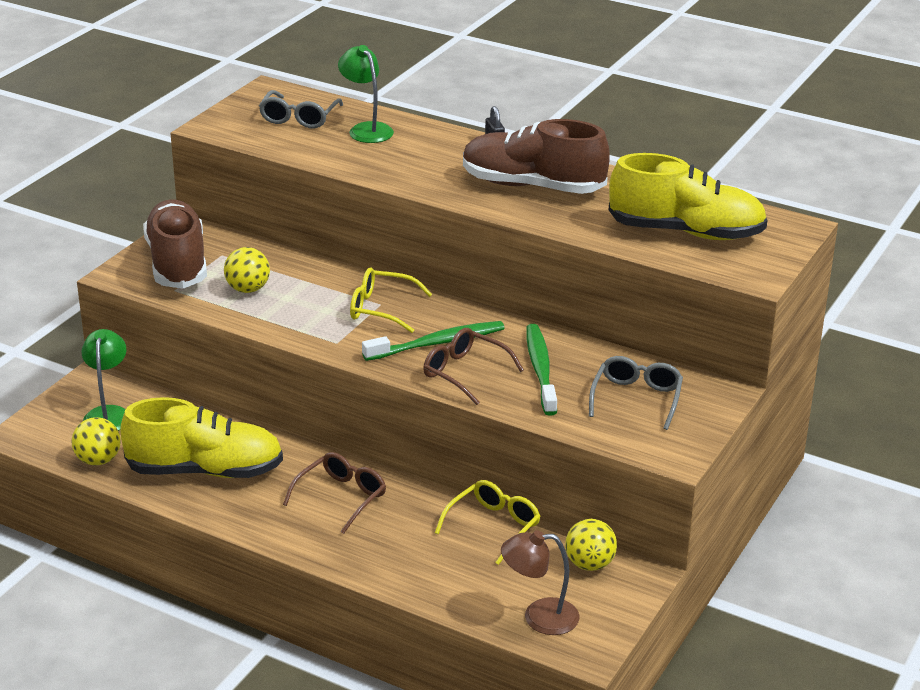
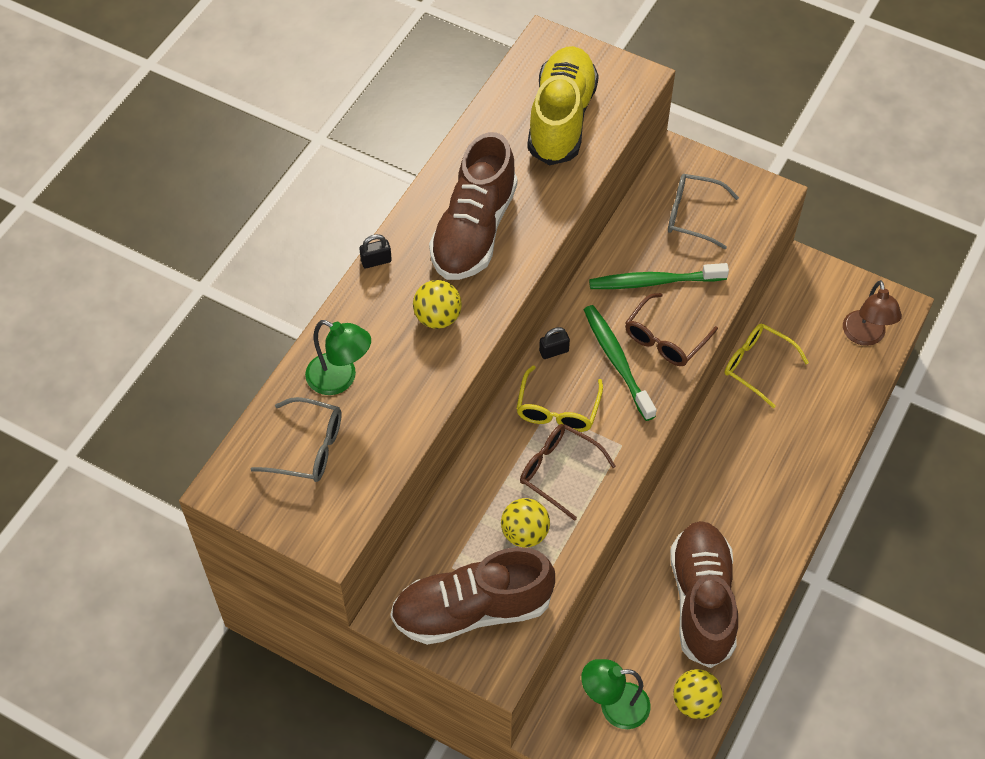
camera: 90 degrees left, 25 degrees up
(205, 470) = (702, 601): yellow shoe -> brown shoe
(341, 497) = (730, 482): brown glasses -> brown glasses (558, 471)
(366, 129) = (340, 379): green lamp -> green lamp turned 120 degrees counterclockwise
(450, 308) = (554, 351): none -> black padlock
(589, 564) = (796, 301): yellow ball -> yellow ball (437, 318)

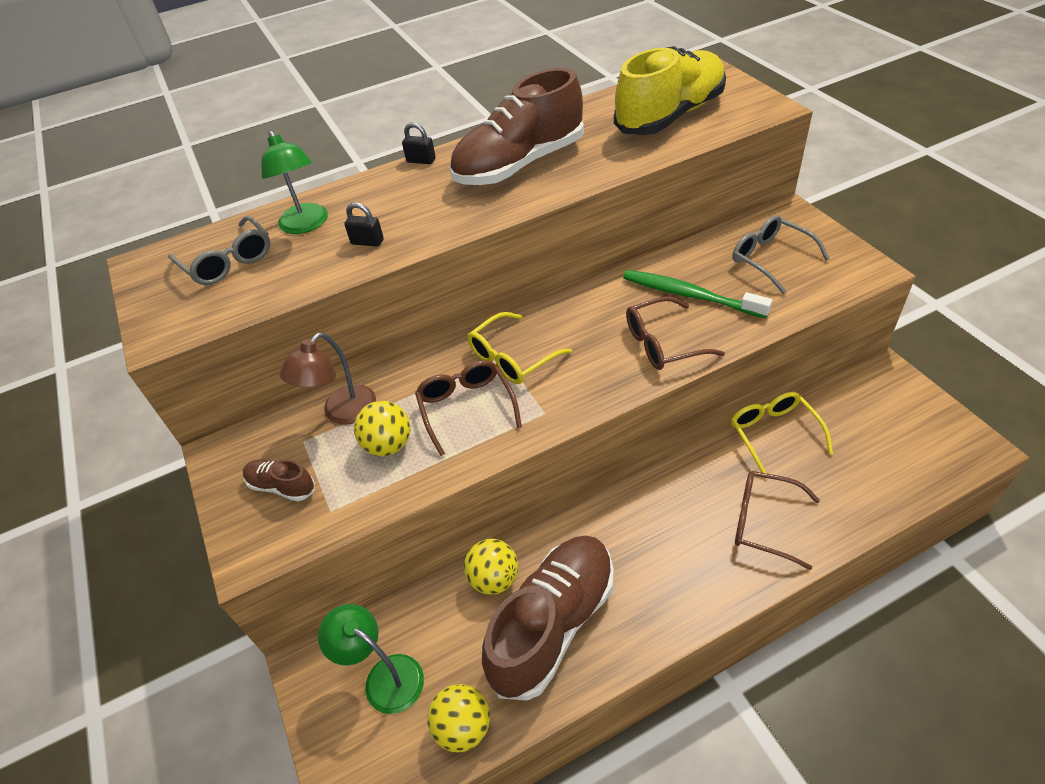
camera: 40 degrees right, 10 degrees down
(437, 318) = (426, 211): yellow ball -> yellow ball (494, 579)
(472, 610) = (282, 486): brown shoe -> brown shoe, size x0.44
(554, 351) = (550, 313): black padlock -> black padlock (367, 242)
(617, 361) = (600, 343): green toothbrush -> none
(793, 444) = (764, 522): none -> brown glasses
(865, 336) = (917, 458): brown lamp -> brown lamp (342, 413)

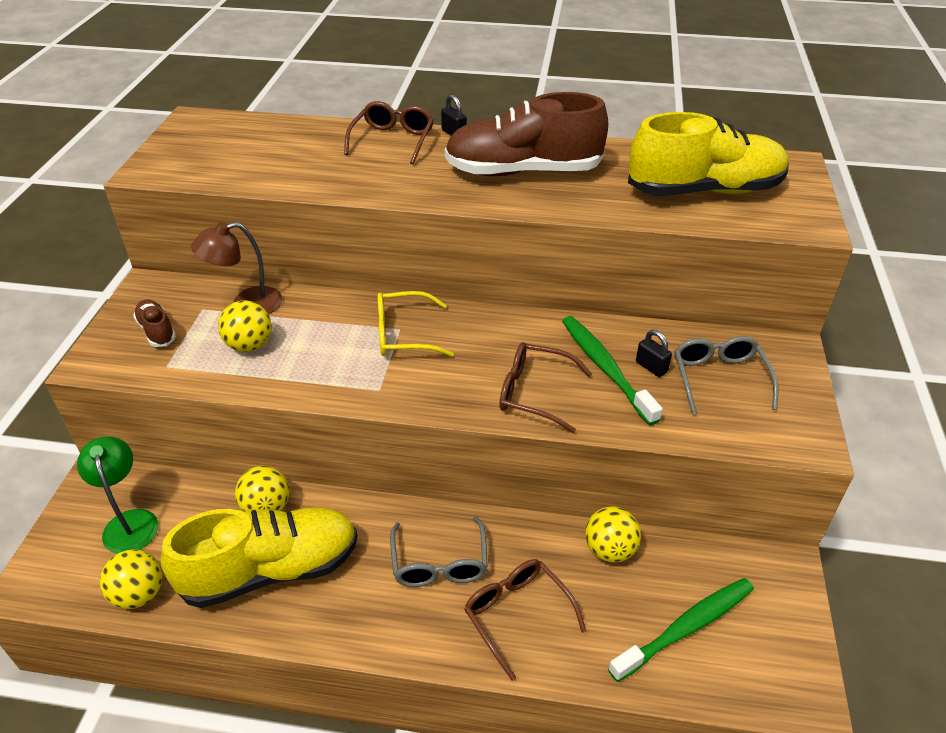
camera: 30 degrees right, 5 degrees down
(228, 262) = (241, 144): grey glasses -> grey glasses (439, 563)
(306, 225) = (318, 143): green lamp -> none
(367, 242) = (342, 175): black padlock -> black padlock (651, 367)
(466, 407) = (329, 351): brown glasses -> brown glasses (393, 140)
(553, 624) = (271, 570): brown shoe -> yellow shoe
(773, 434) = (609, 550): yellow glasses -> yellow ball
(872, 453) = (686, 628): none -> green toothbrush

